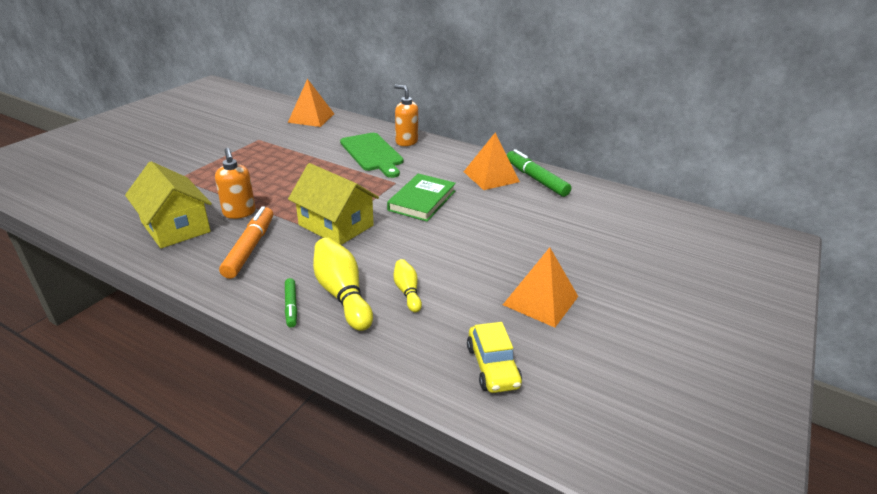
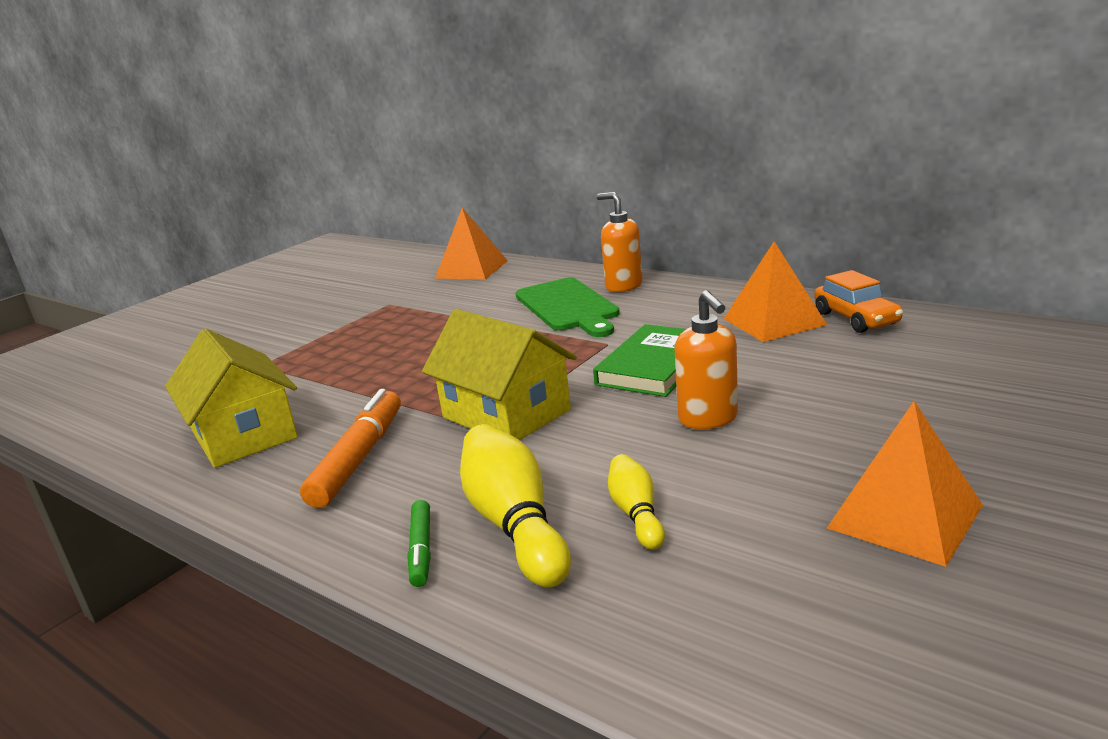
camera: 10 degrees right, 10 degrees down
(239, 213) = (348, 407): orange soap dispenser -> orange soap dispenser (708, 419)
(493, 366) = (824, 650): yellow car -> none
(536, 179) = (856, 318): green marker -> orange car

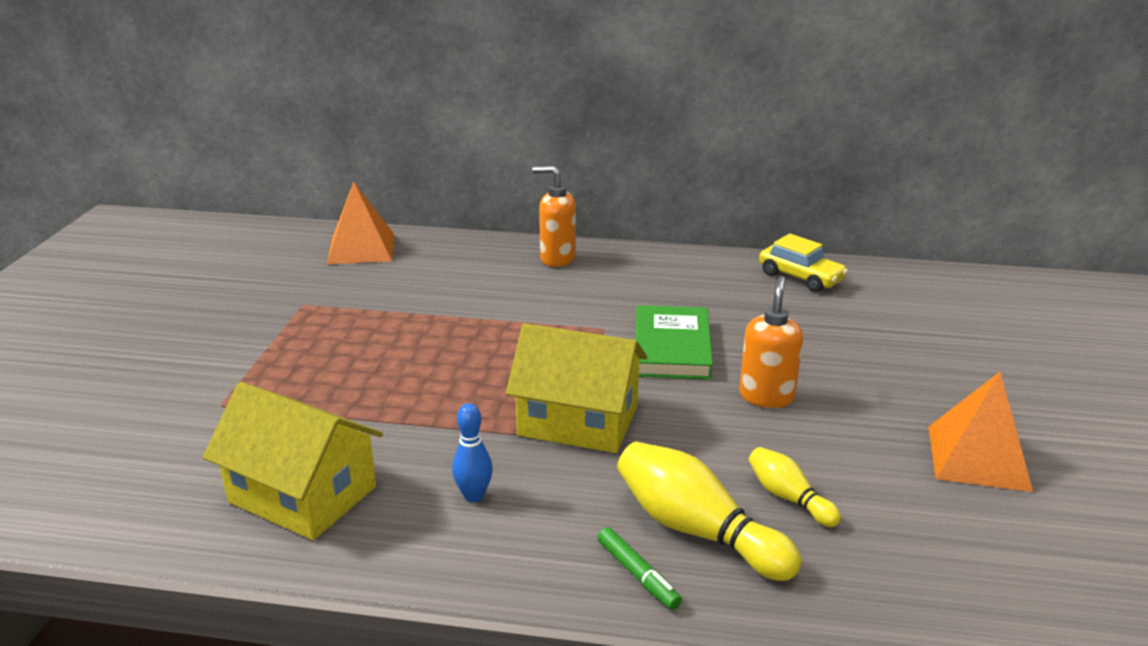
camera: 30 degrees left, 5 degrees up
(359, 458) = (474, 496): orange marker -> blue bowling pin
(568, 307) = (522, 289): green cutting board -> none
(708, 419) = (766, 396): orange soap dispenser -> orange soap dispenser turned 120 degrees counterclockwise
(773, 321) = (735, 287): orange pyramid -> none
(856, 318) = (800, 277): orange car -> yellow car

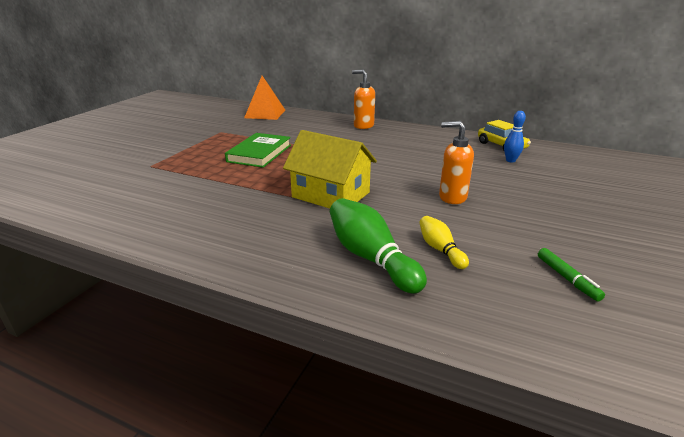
camera: 15 degrees right, 0 degrees up
(303, 494) = (159, 208): yellow house -> none
(474, 496) = (248, 221): blue bowling pin -> blue bowling pin (510, 160)
(637, 575) = (319, 275): green marker -> green marker (567, 278)
(672, 348) = (405, 169): green book -> green book (259, 153)
(697, 530) = (371, 258): yellow bowling pin -> green bowling pin
(766, 396) = (452, 197): orange soap dispenser -> orange soap dispenser turned 105 degrees counterclockwise
(978, 457) = (585, 246): orange pyramid -> none

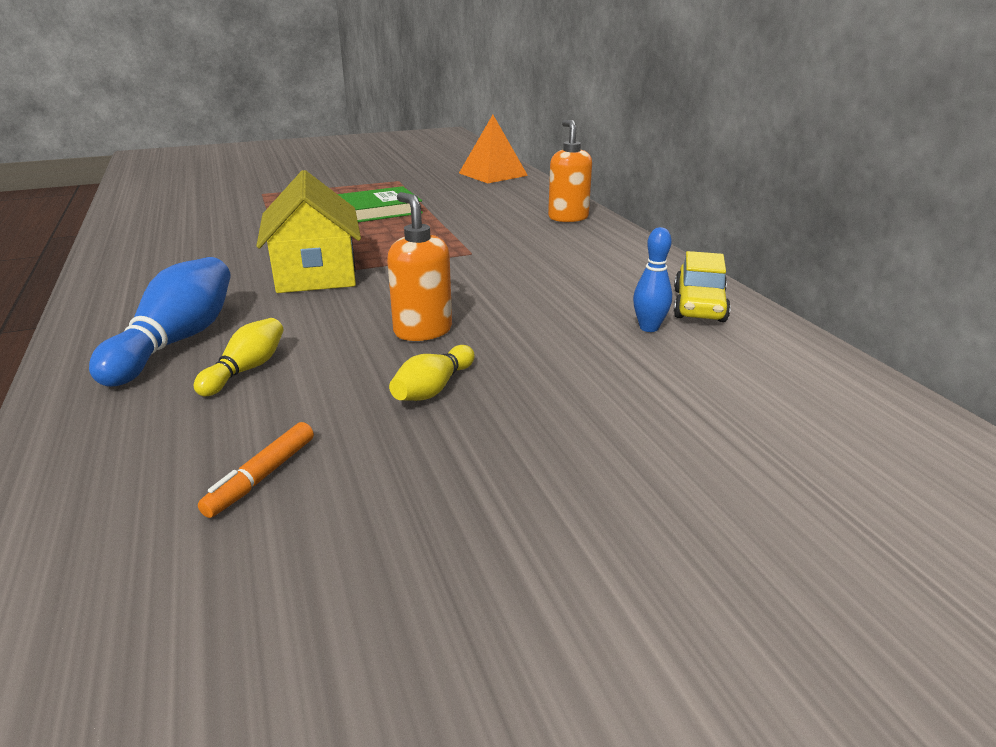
camera: 45 degrees right, 0 degrees up
(371, 258) = (177, 341): green bowling pin -> blue bowling pin
(518, 215) = (433, 388): none -> yellow bowling pin
(567, 278) = (261, 477): green marker -> orange marker

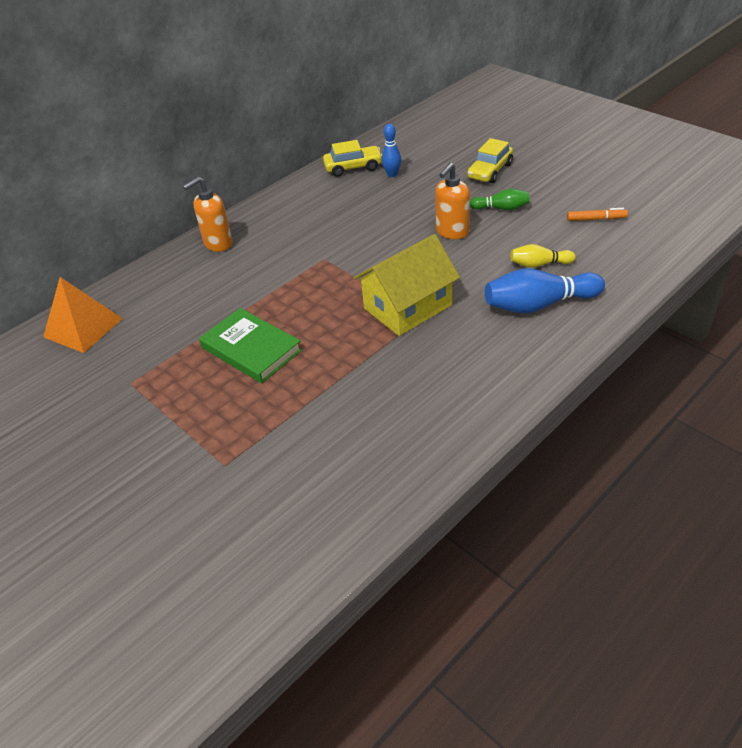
camera: 110 degrees left, 15 degrees up
(433, 388) = (501, 208): yellow bowling pin -> green bowling pin
(578, 419) = (490, 171): none -> yellow car

